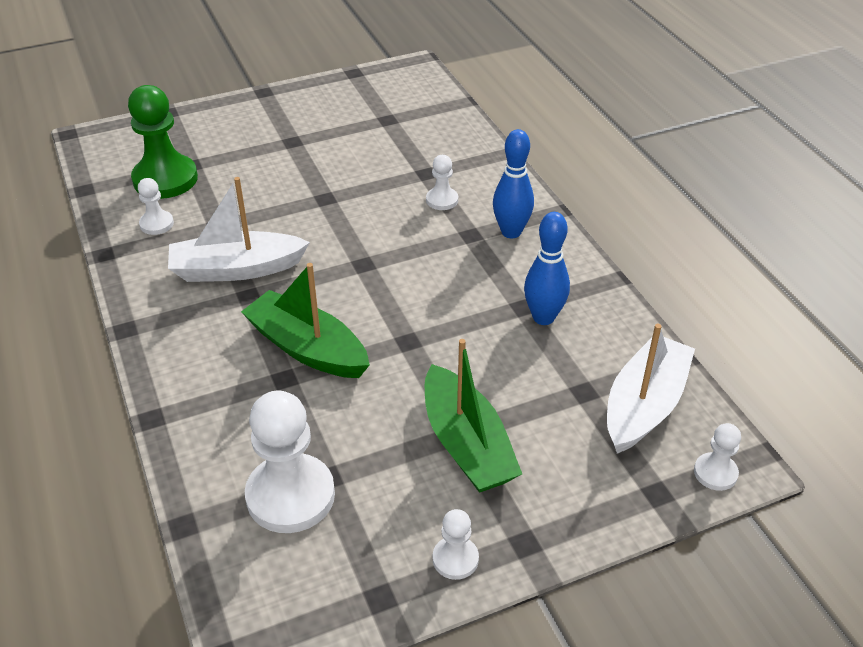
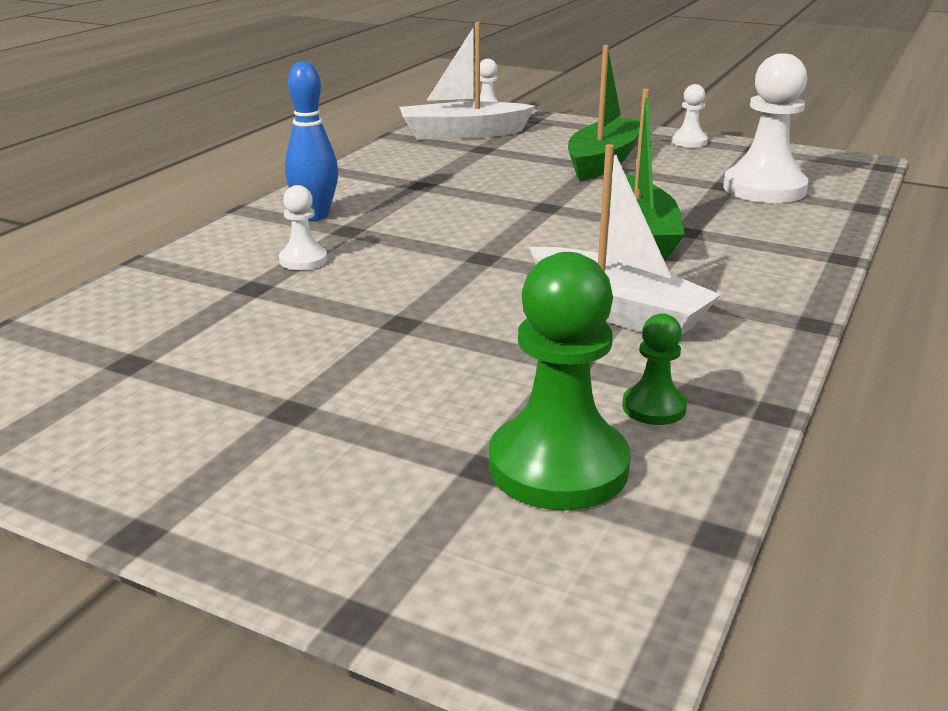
camera: 130 degrees left, 15 degrees down
(156, 224) = (654, 407): white pawn -> green pawn
(543, 317) = (423, 175): blue bowling pin -> none

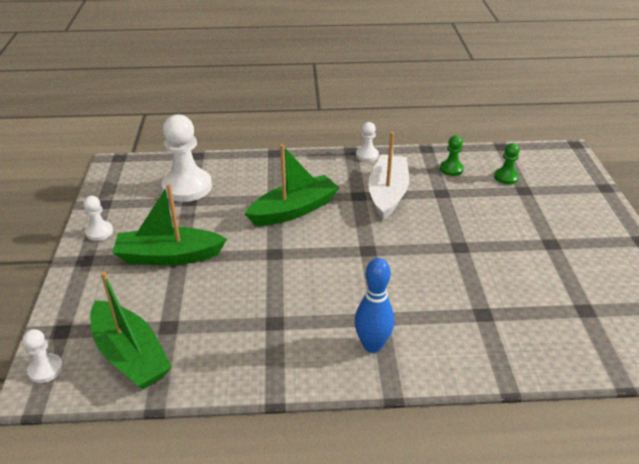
camera: 120 degrees left, 10 degrees up
(303, 260) = (436, 313): white pawn -> white pawn (367, 155)
(462, 133) = (130, 355): white boat -> green boat
(558, 466) = (506, 177): green pawn -> green pawn, size x0.50

